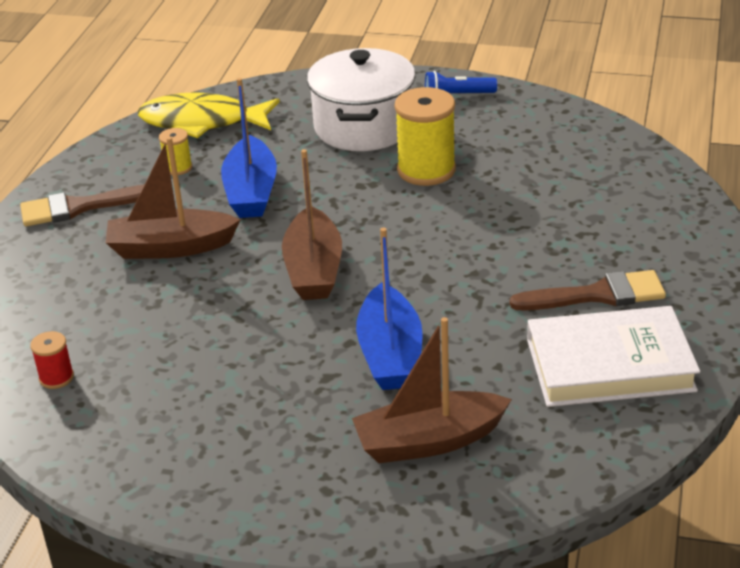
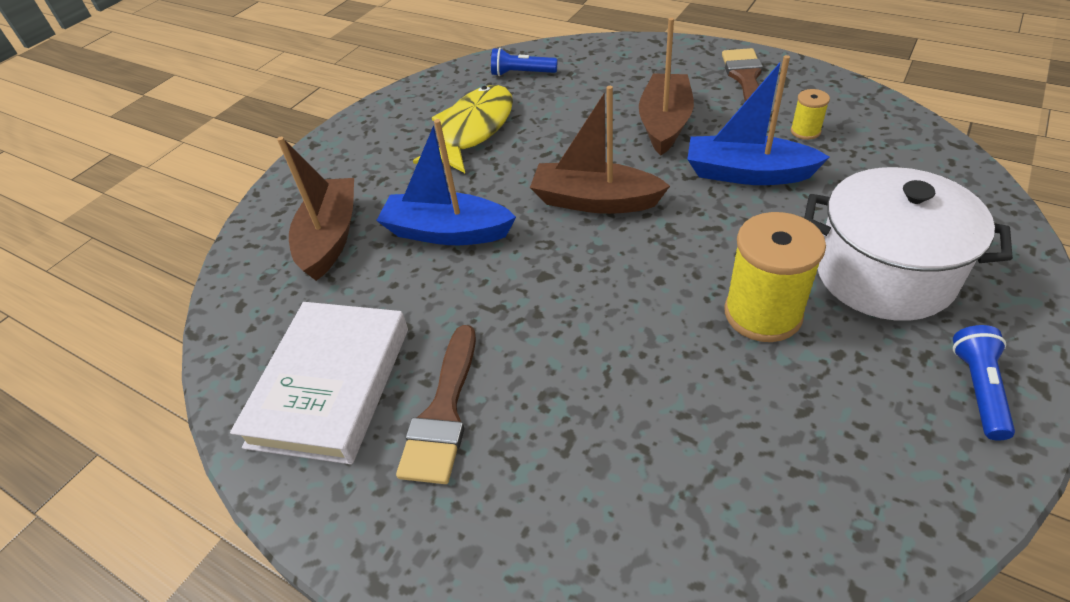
camera: 110 degrees right, 10 degrees up
(56, 378) = (522, 73): red spool -> blue flashlight
(202, 122) = (903, 150): yellow fish -> yellow fish (473, 130)

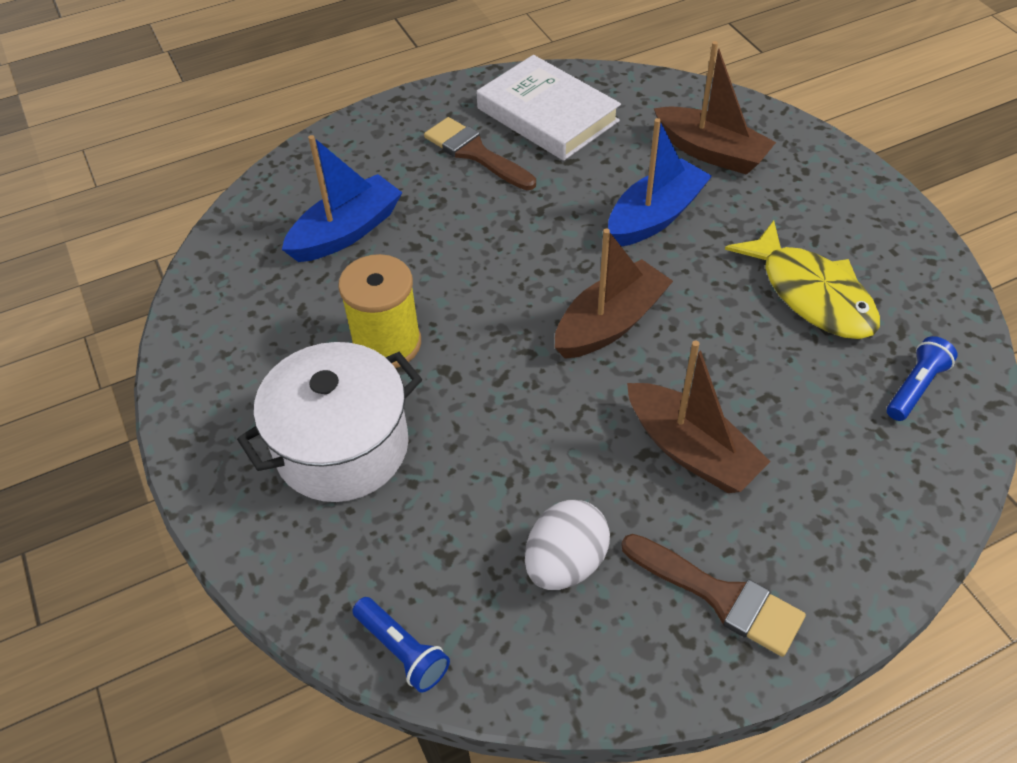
camera: 120 degrees right, 5 degrees up
(747, 173) = (545, 456): blue boat -> blue boat (346, 232)
(805, 131) = (565, 563): yellow spool -> white egg
(978, 389) = (215, 406): blue flashlight -> blue flashlight (402, 650)

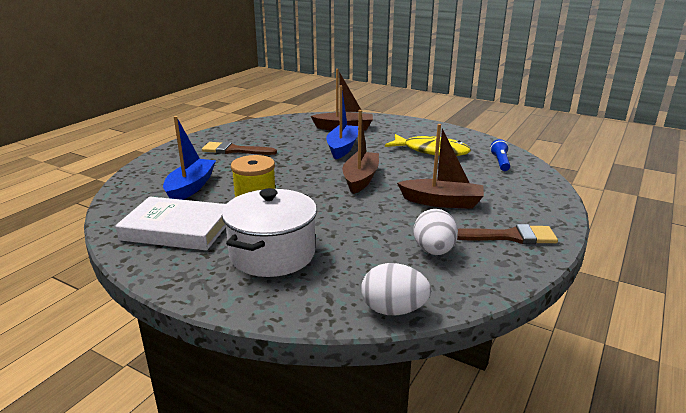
camera: 35 degrees left, 25 degrees down
(402, 650) = (393, 310): blue flashlight -> white egg
(547, 115) = (258, 134): white book -> white book (177, 229)

